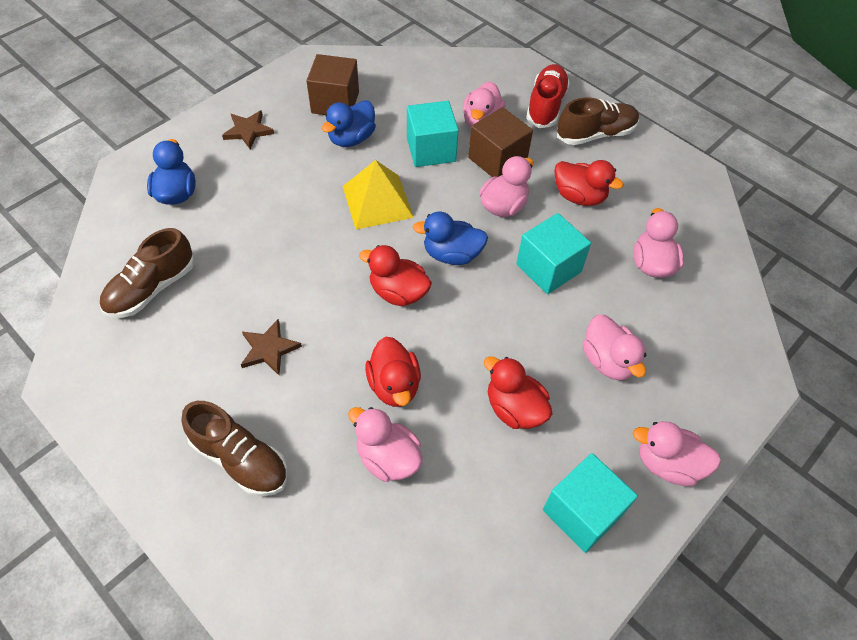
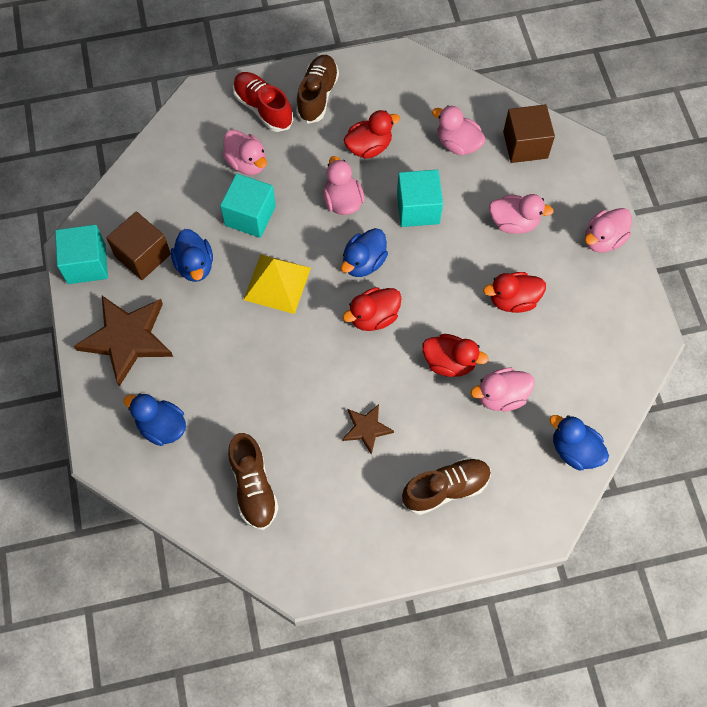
camera: 55 degrees left, 10 degrees up
(248, 131) = (127, 339): brown star -> brown star, size x1.94
(369, 577) = (574, 450): none -> blue duck
(497, 160) = (294, 177): brown cube -> brown cube (525, 145)
(582, 512) = (604, 307): turquoise cube -> turquoise cube (86, 264)

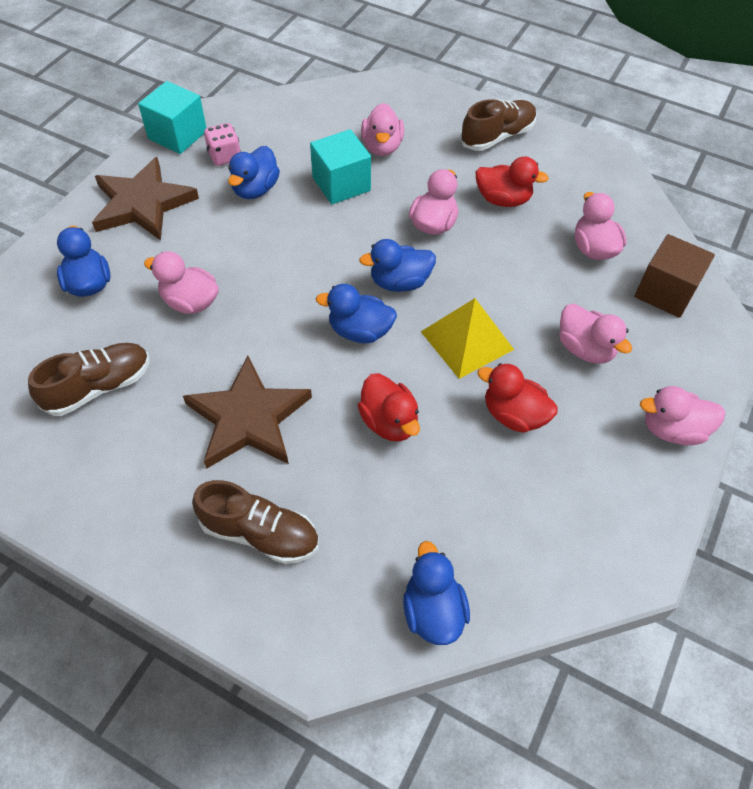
camera: 40 degrees right, 10 degrees down
(143, 255) = (224, 156): brown cube -> pink dice
(253, 487) = (99, 387): brown shoe -> brown shoe turned 150 degrees counterclockwise
(263, 108) = (439, 118): red shoe -> none
(277, 283) = (305, 247): yellow pyramid -> yellow pyramid (467, 340)
(366, 428) = (248, 418): brown star -> brown star, size x1.94
(373, 317) = (360, 331): red duck -> blue duck
(418, 208) = (498, 274): turquoise cube -> none
(501, 396) = (408, 493): pink duck -> pink duck (190, 302)

